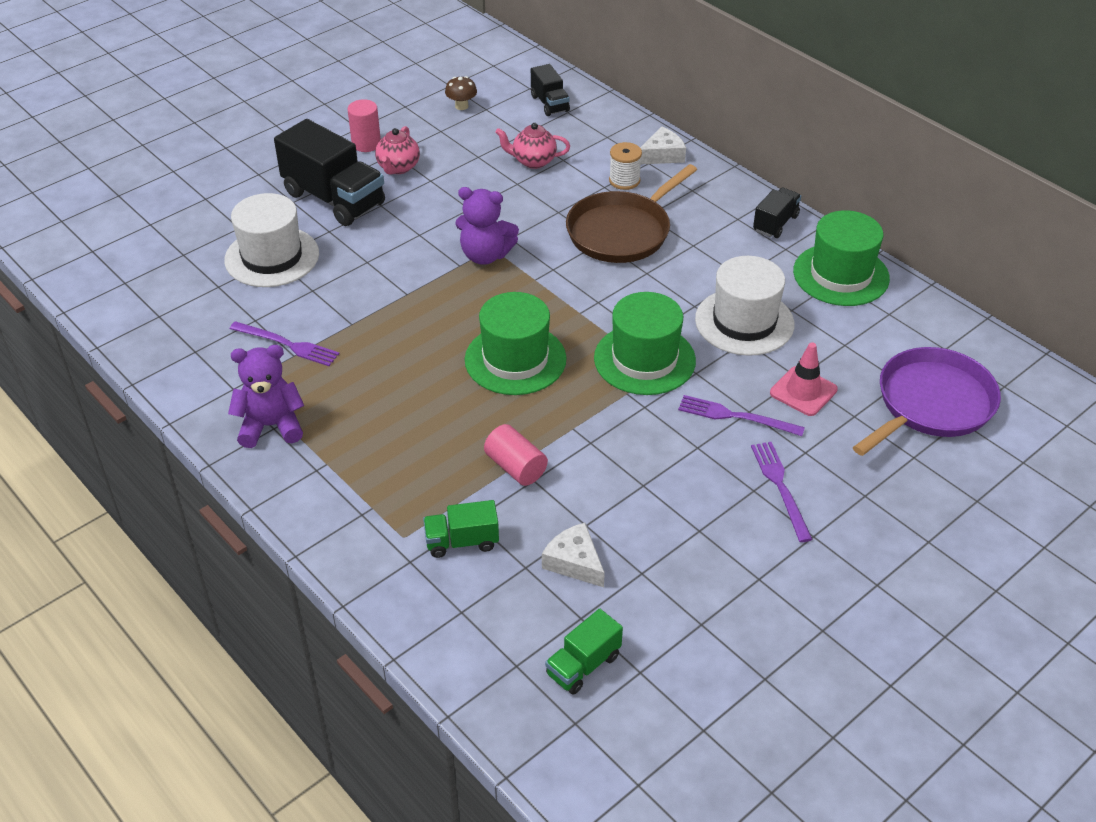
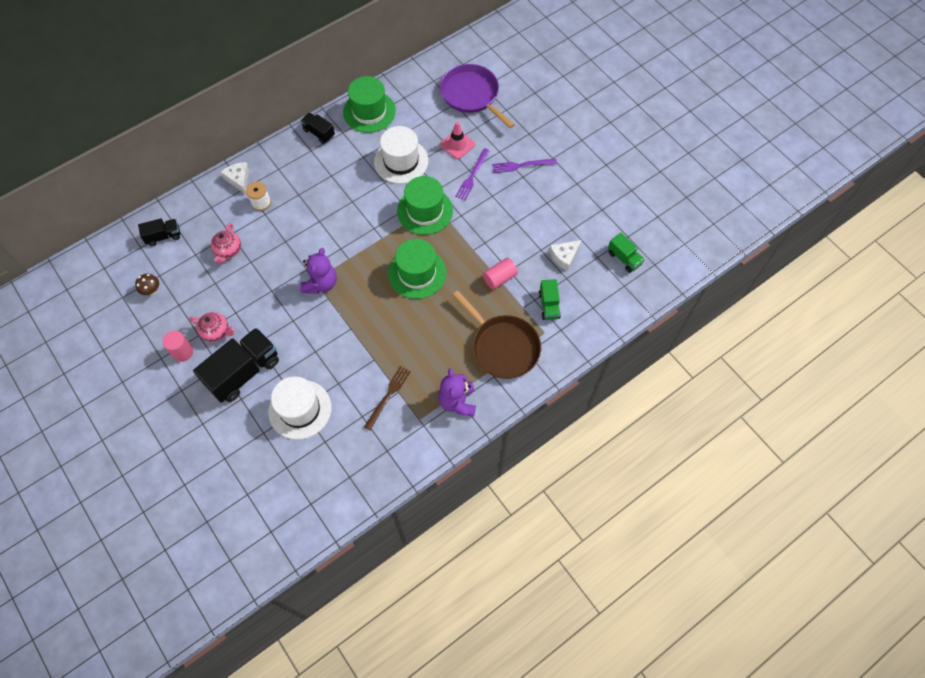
camera: 85 degrees left, 20 degrees up
(287, 344) = (388, 396): purple fork -> brown fork
(622, 231) = (312, 209): brown pan -> brown pan (503, 347)

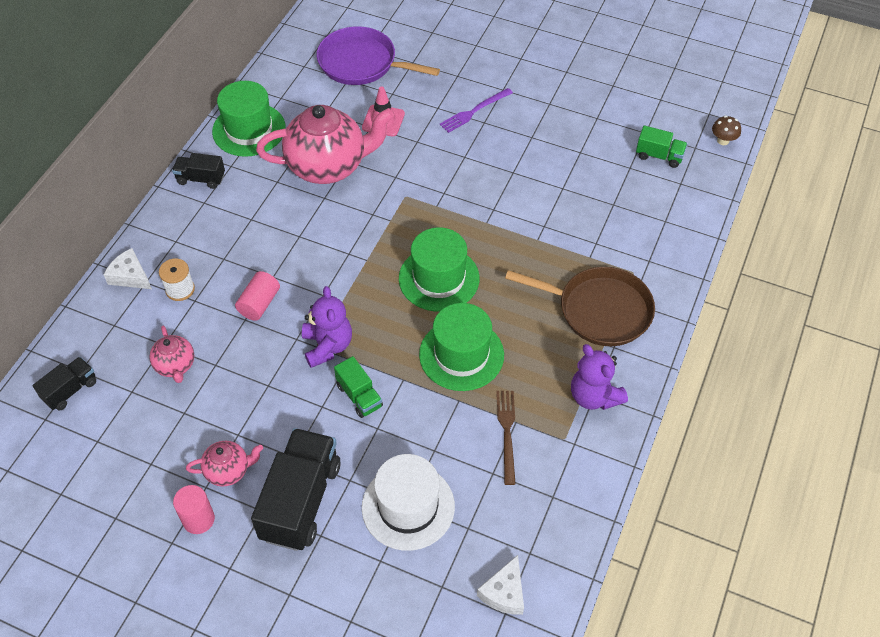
camera: 30 degrees left, 10 degrees down
(151, 290) = (99, 465): brown mushroom -> brown mushroom (723, 141)
(401, 161) = (328, 166): white hat -> pink teapot
(425, 211) = (397, 207): green hat -> green hat (461, 354)
(472, 176) = (426, 146): purple fork -> none
(499, 278) = (539, 239): pink cylinder -> pink cylinder (259, 304)
(549, 305) = (616, 241): green truck -> green truck (359, 396)
(564, 256) = (594, 183): white cheese -> white cheese (504, 592)

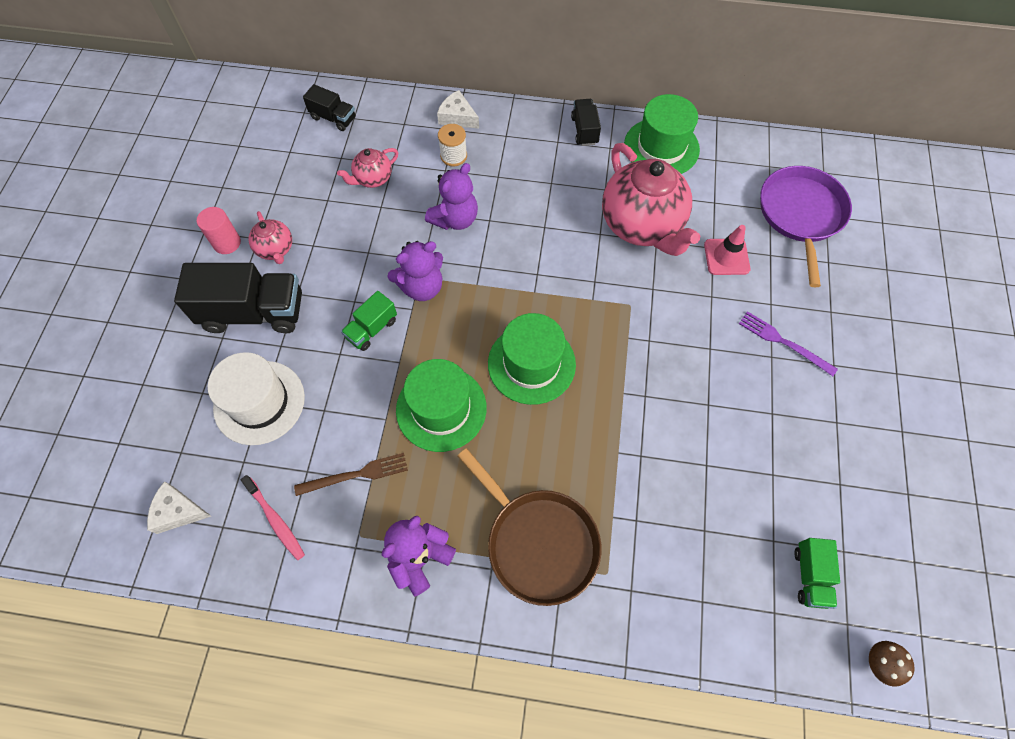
camera: 75 degrees right, 10 degrees up
(130, 276) = (457, 117): white cheese -> white cheese turned 75 degrees counterclockwise
(259, 304) = (455, 219): pink cylinder -> purple teddy bear
(534, 505) = (275, 520): none -> pink toothbrush
(599, 310) = (538, 543): brown pan -> brown pan turned 45 degrees counterclockwise

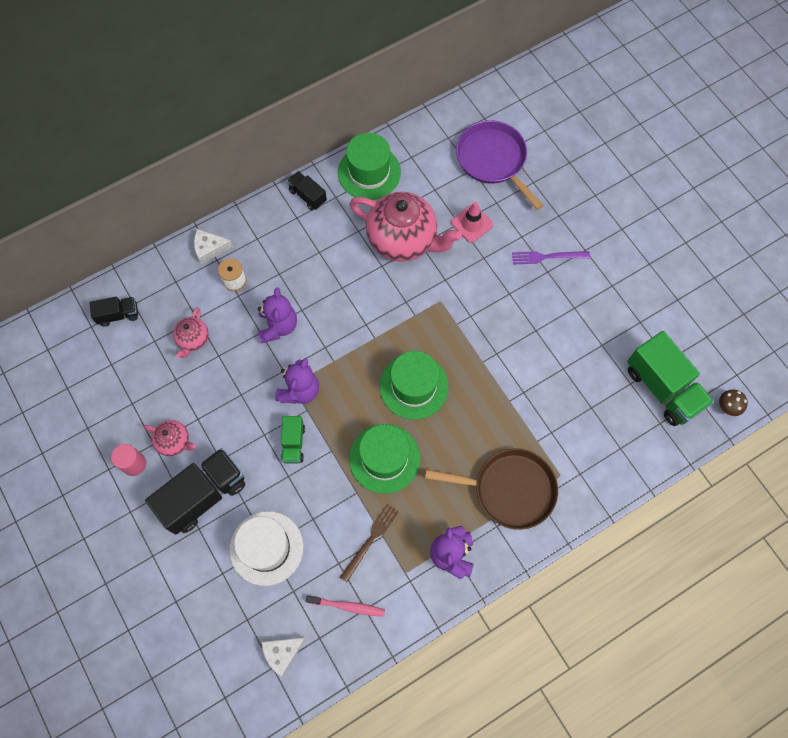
camera: 40 degrees left, 5 degrees up
(810, 576) = (663, 388): green truck -> green truck, size x1.93

